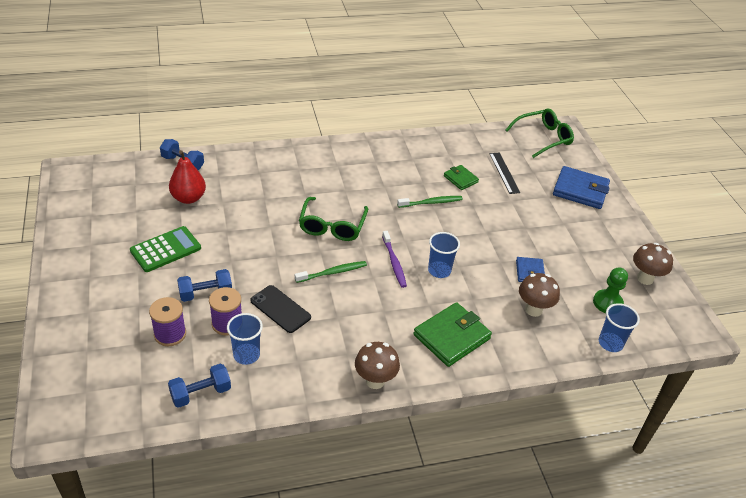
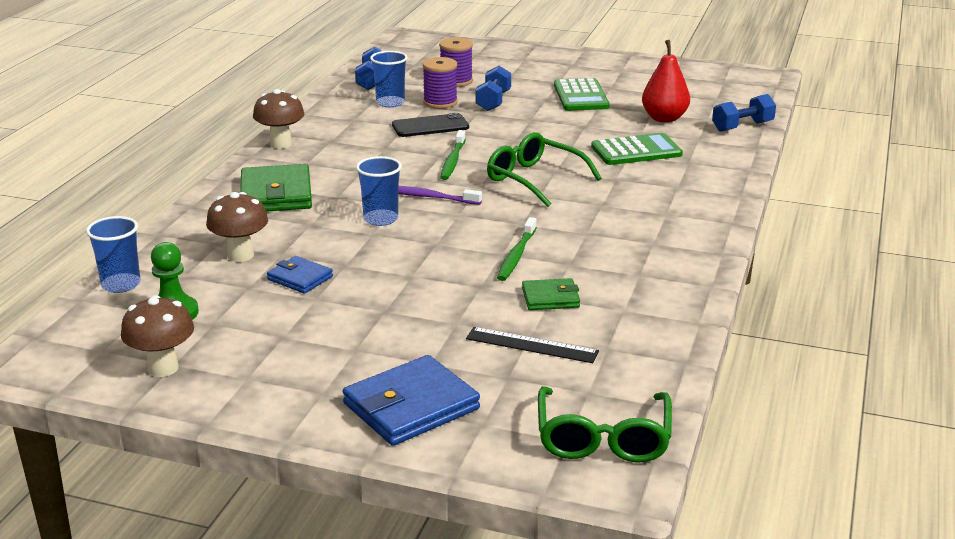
camera: 125 degrees right, 15 degrees down
(255, 196) = (636, 151): none -> green calculator

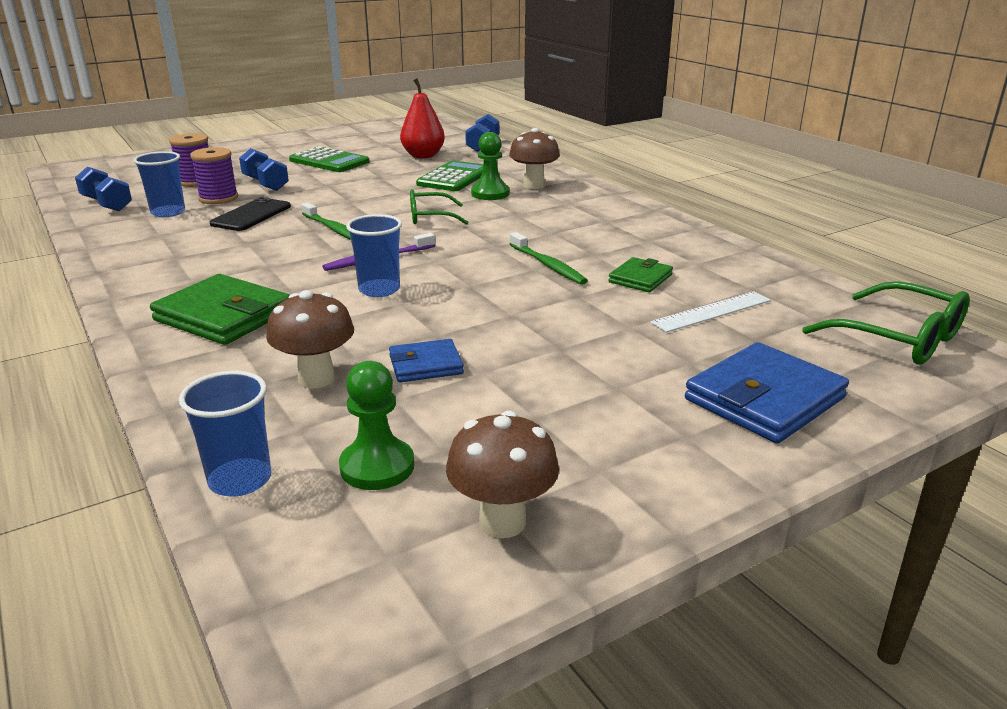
camera: 50 degrees left, 0 degrees up
(281, 144) = (124, 278): brown mushroom -> brown mushroom (533, 185)
(411, 406) = (764, 399): blue wallet -> blue wallet turned 45 degrees clockwise
(532, 345) = (711, 311): black ruler -> white ruler
(534, 179) = (430, 217): green glasses -> green glasses, size x0.65
(626, 178) = (490, 194): none -> green pawn

